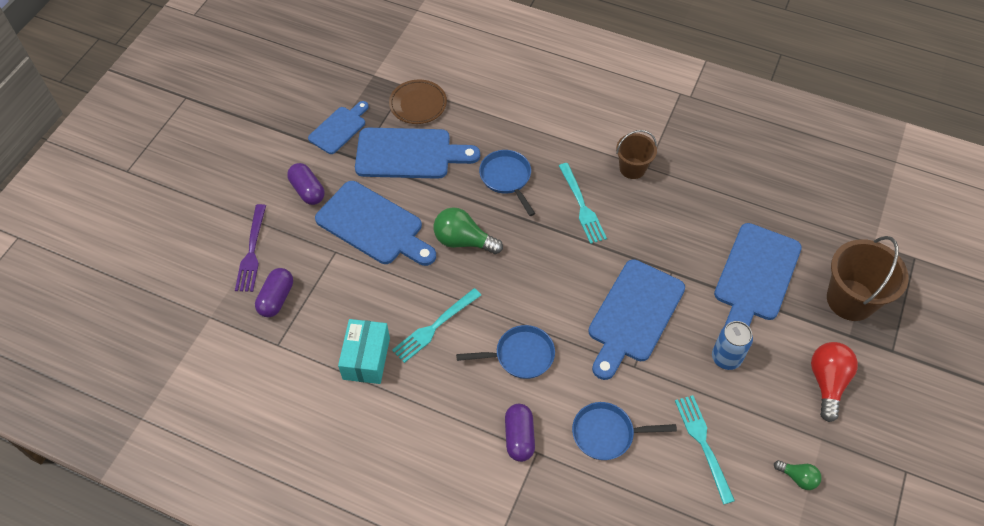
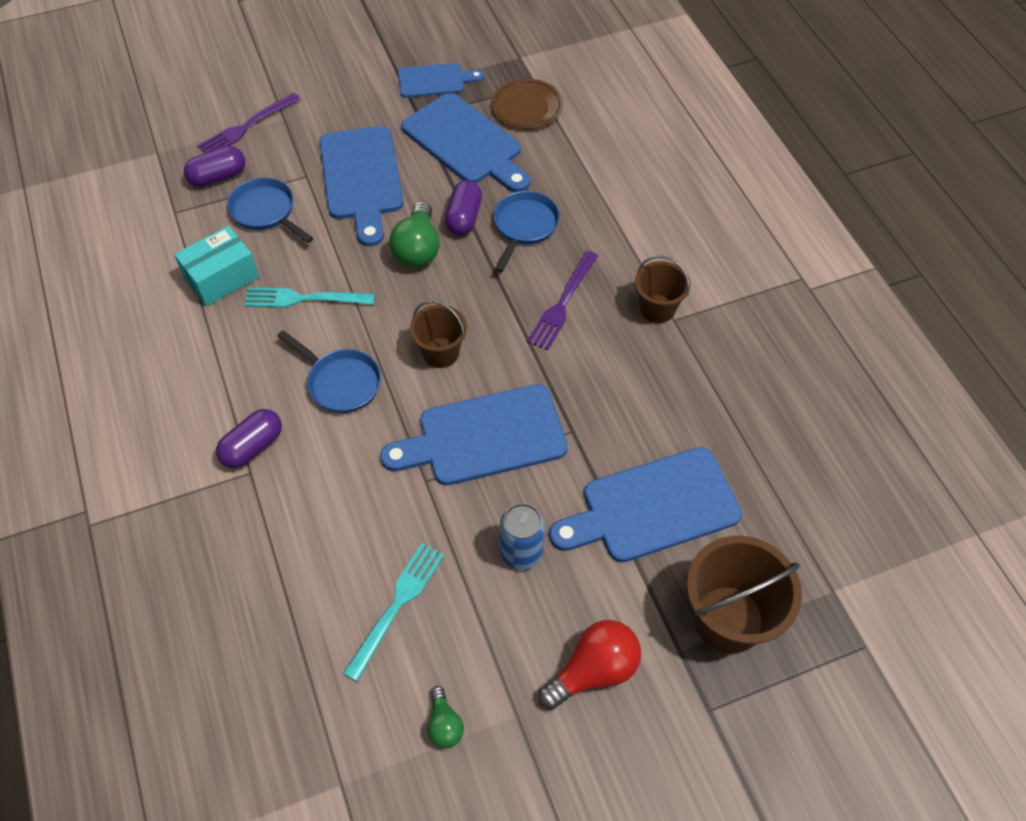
camera: 45 degrees right, 0 degrees up
(308, 190) = (347, 112): purple capsule -> purple capsule (464, 217)
(463, 241) = (418, 249): green light bulb -> green light bulb turned 150 degrees counterclockwise
(553, 290) = (440, 353): none -> brown bucket
(582, 206) = (562, 304): turquoise fork -> purple fork
(607, 433) = (326, 513): blue pan -> blue pan (266, 212)

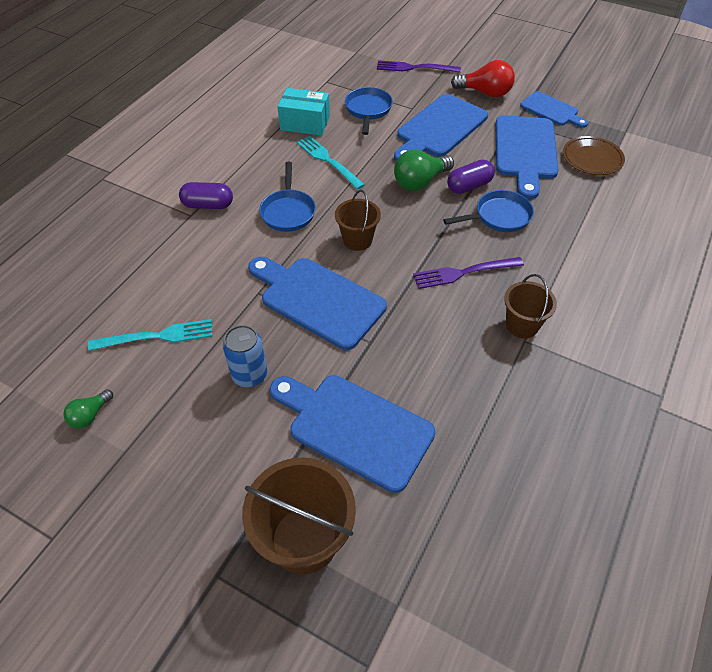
camera: 50 degrees right, 5 degrees down
(218, 177) = (368, 80): purple capsule -> none
(593, 671) = (192, 476): red light bulb -> red light bulb (485, 93)

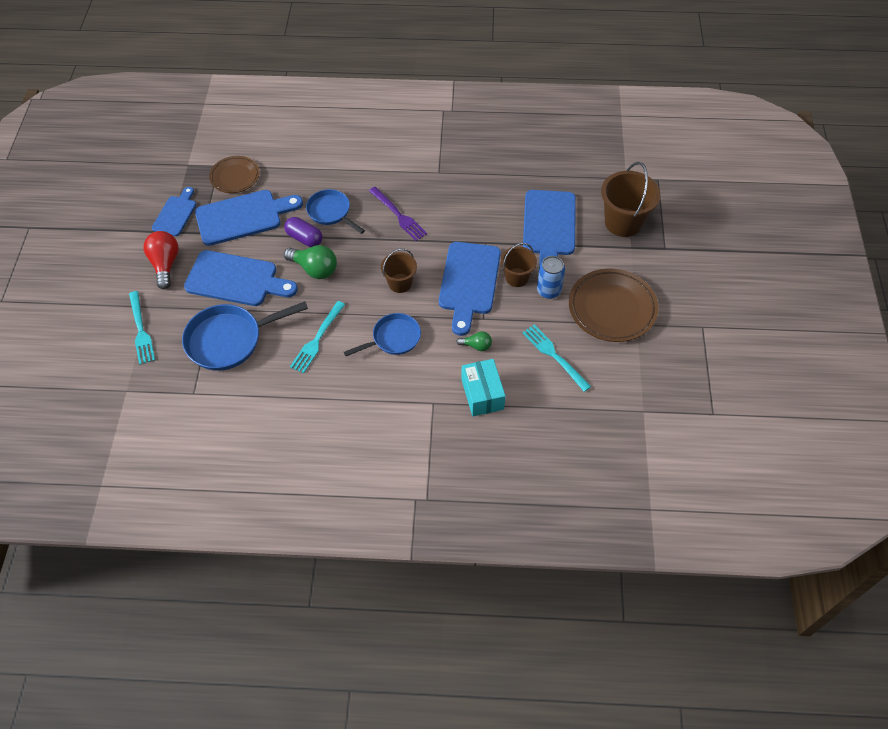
camera: 115 degrees left, 5 degrees up
(90, 415) = (629, 356): green light bulb -> green light bulb (476, 346)
(170, 434) = (612, 308): none -> brown plate
(208, 205) = (415, 396): purple capsule -> none
(305, 123) = (271, 380): turquoise box -> turquoise box (482, 394)
(368, 110) = (229, 340): blue pan -> blue pan, size x1.58
(414, 68) = (141, 330): purple fork -> turquoise fork
(522, 325) = (427, 176): brown bucket -> brown bucket (517, 277)

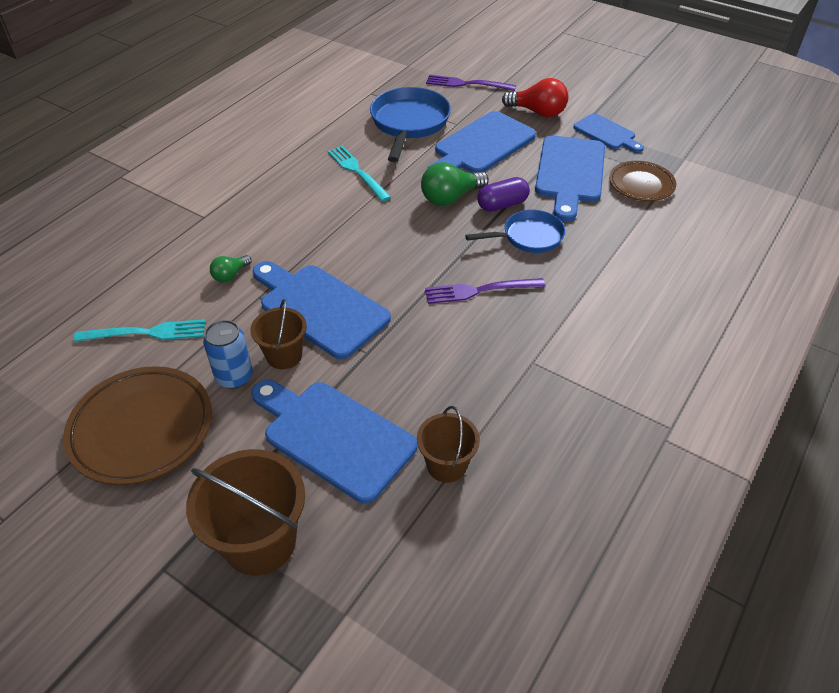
camera: 120 degrees right, 10 degrees down
(141, 330) = (466, 84): turquoise fork -> purple fork
(393, 338) = (305, 219): blue pan -> none
(400, 283) = (373, 251): brown bucket -> brown bucket (446, 465)
(482, 394) = (171, 253): turquoise box -> none

